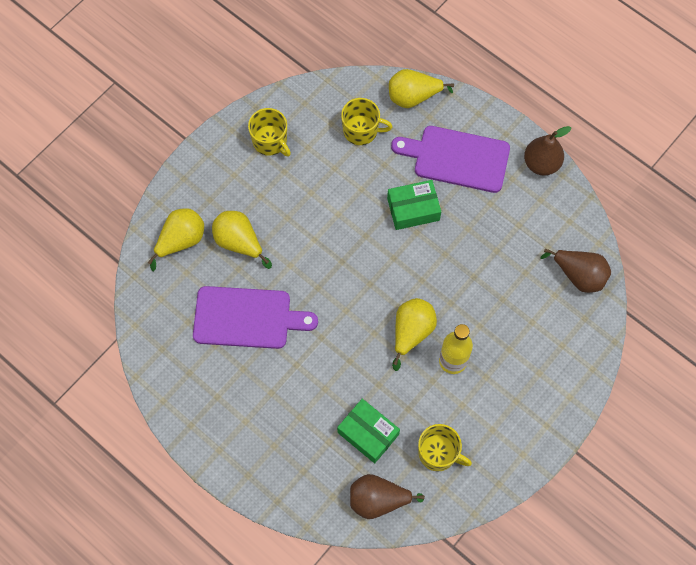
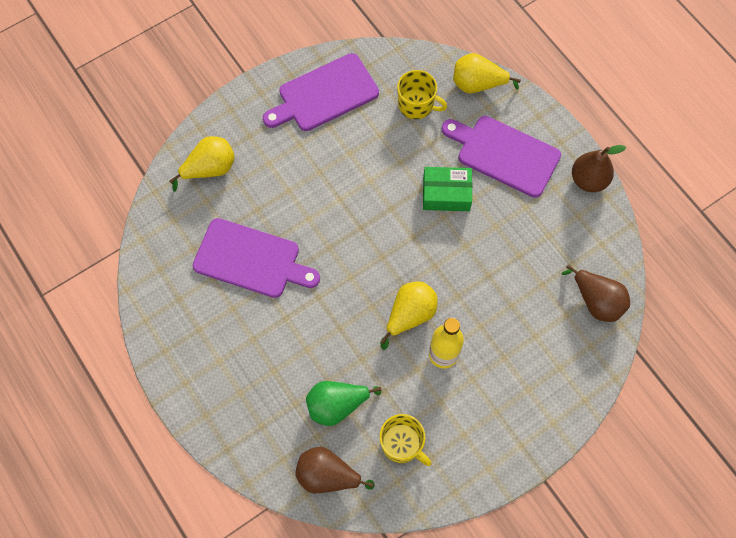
camera: 15 degrees right, 0 degrees up
(239, 242) = (265, 184): yellow pear -> none
(270, 141) = (324, 94): yellow mug -> purple cutting board
(368, 433) = (337, 405): green box -> green pear

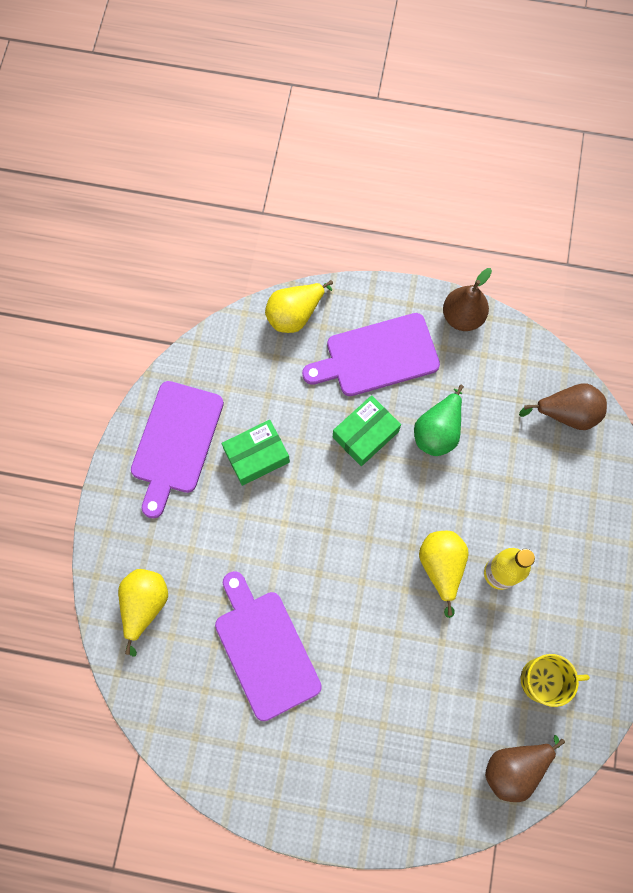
camera: 45 degrees left, 5 degrees up
(251, 259) = (265, 649): purple cutting board -> purple cutting board turned 90 degrees counterclockwise
(337, 405) = (462, 701): green pear -> green pear (438, 431)
(364, 145) = (256, 456): none -> green box
(416, 105) = (263, 379): yellow mug -> none

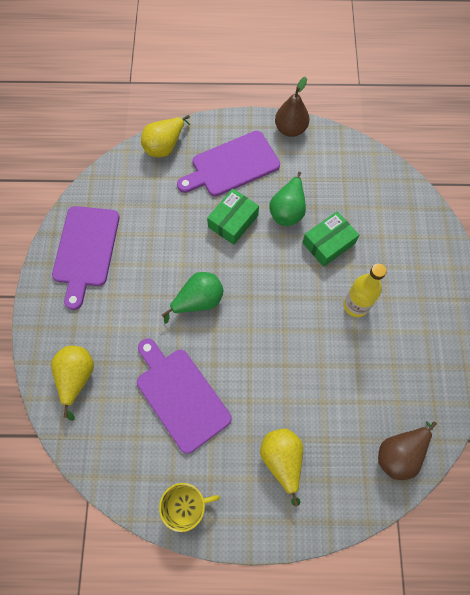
camera: 10 degrees left, 5 degrees down
(256, 456) = (151, 250): green box -> green box (328, 243)
(305, 533) = (198, 301): none -> green pear
(441, 567) = (310, 308): yellow pear -> yellow pear (282, 460)
(543, 680) = (407, 380): yellow mug -> yellow mug (186, 505)
(566, 413) = (381, 183): brown pear -> none

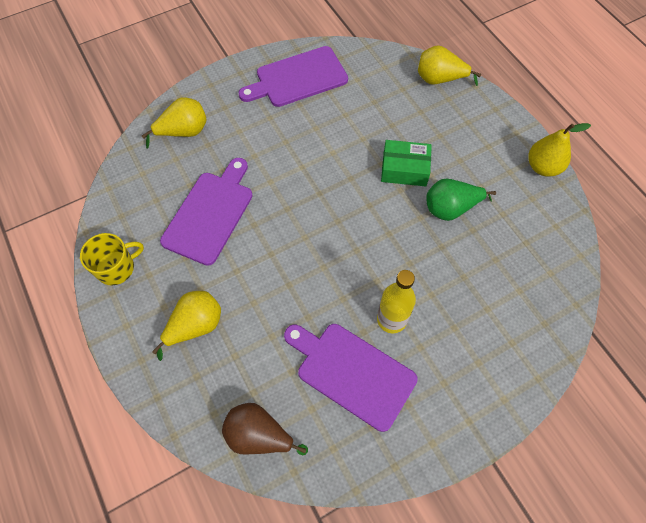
camera: 60 degrees right, 5 degrees down
(186, 505) = (116, 268): yellow mug -> yellow mug turned 75 degrees counterclockwise
(198, 301) = (306, 182): green pear -> none
(232, 165) = (462, 139): purple cutting board -> purple cutting board (352, 372)
(290, 129) = (543, 167): brown pear -> yellow pear
(328, 243) = (442, 262): green box -> none

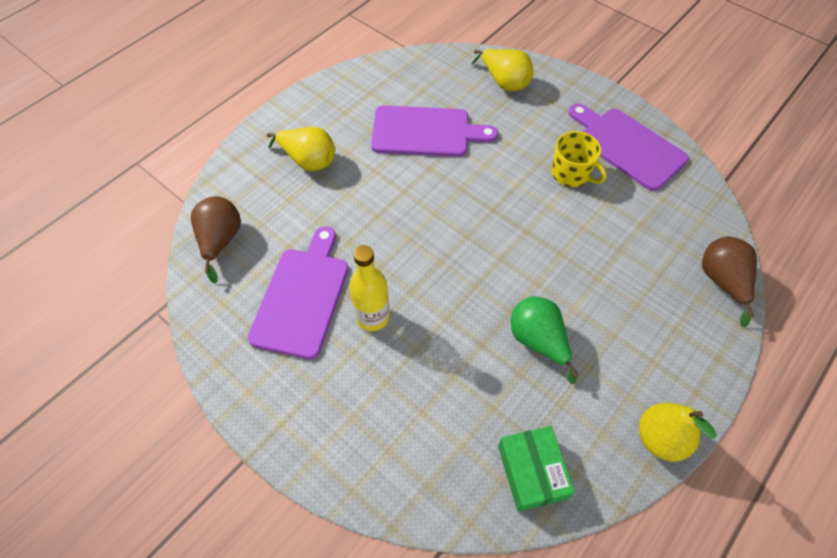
camera: 70 degrees right, 5 degrees down
(116, 268) = (343, 90): yellow mug -> yellow mug (571, 174)
(404, 169) = (566, 279): green box -> green box (532, 471)
(439, 79) = (722, 282): yellow pear -> brown pear

